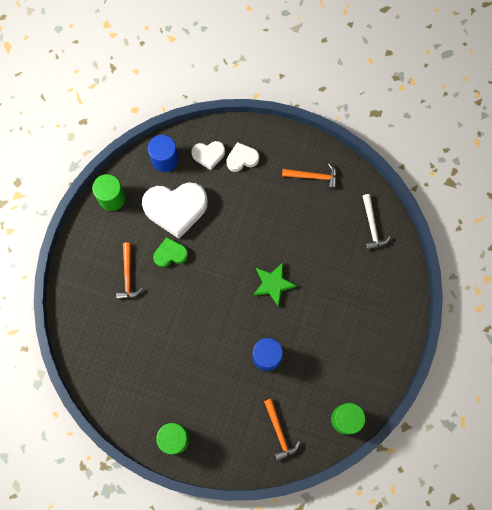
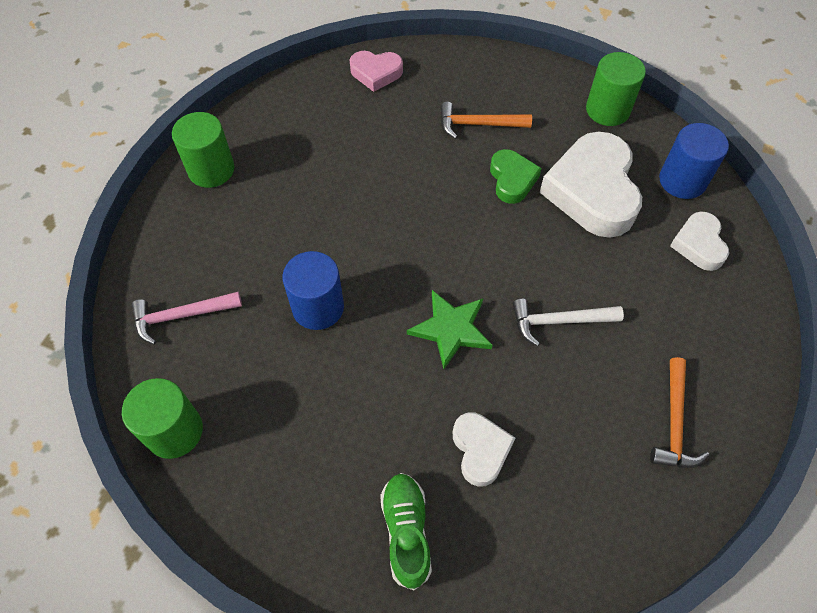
camera: 95 degrees right, 15 degrees down
(86, 344) = (376, 73): none -> pink heart
(242, 159) = (698, 297): white heart -> white heart (480, 450)
(279, 432) = (181, 316): orange hammer -> pink hammer
(372, 226) = (568, 535): white hammer -> white hammer (559, 321)
(380, 298) = (406, 532): none -> green shoe

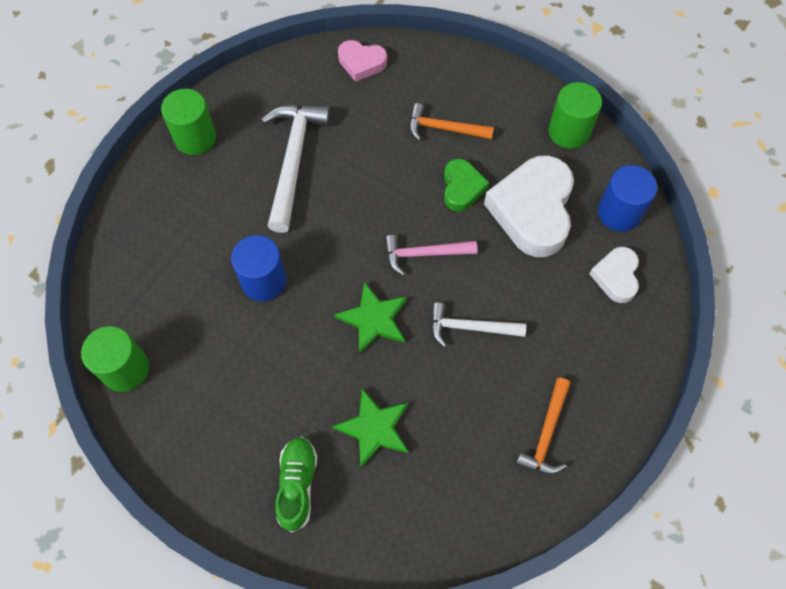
camera: 10 degrees right, 5 degrees up
(181, 316) = (147, 270): pink hammer -> pink hammer (424, 254)
(324, 177) = (294, 160): none -> white hammer
(480, 450) = (374, 428): white heart -> green star

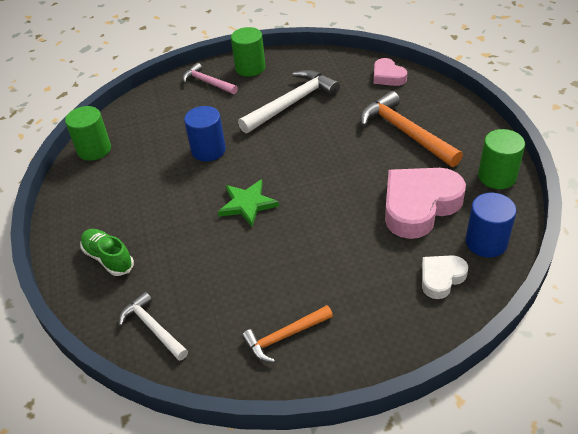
camera: 45 degrees right, 20 degrees down
(297, 485) = (108, 258): green shoe -> green shoe turned 90 degrees counterclockwise
(374, 428) = (182, 259): green star -> none
(424, 254) = (317, 189): pink hammer -> pink hammer (207, 82)
(444, 128) = (405, 132): orange hammer -> orange hammer, size x1.67
(462, 188) = (382, 168): green heart -> none
(470, 327) = (302, 244): white hammer -> white hammer (153, 327)
(532, 210) = (419, 206): white heart -> pink heart

